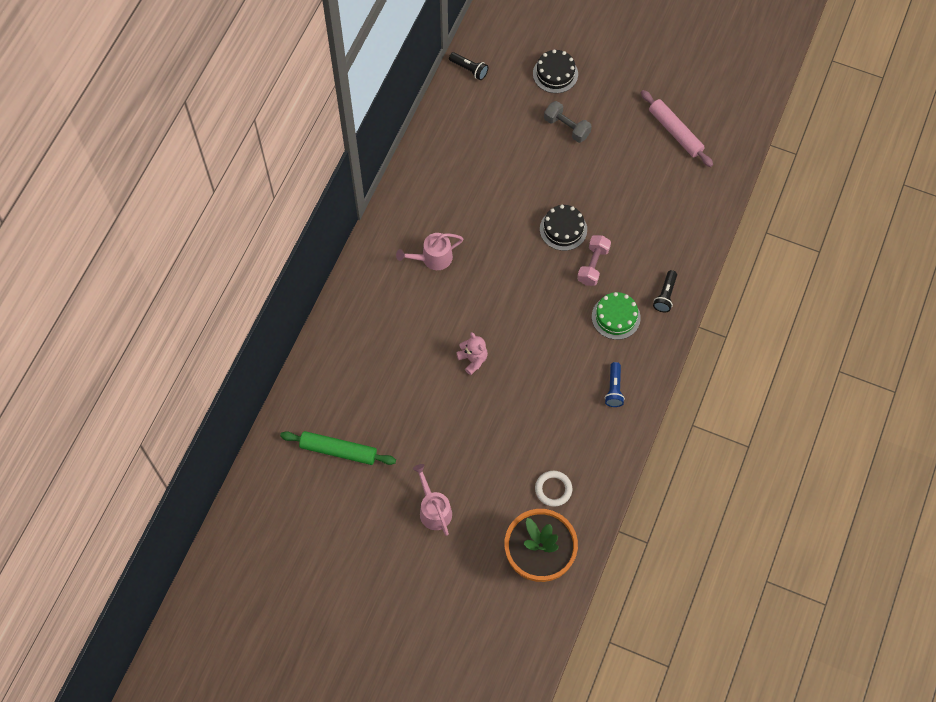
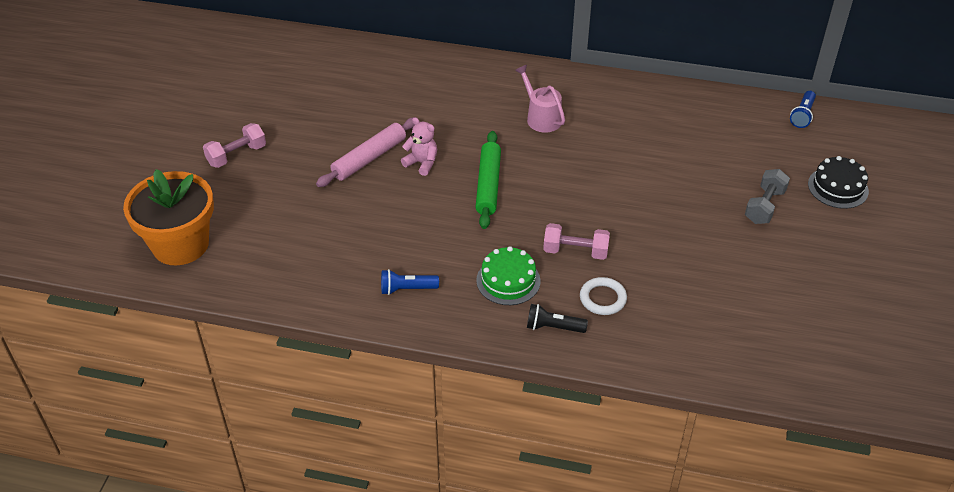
camera: 80 degrees right, 20 degrees down
(338, 450) = (299, 81): green rolling pin -> green rolling pin (488, 185)
(433, 510) = (237, 155): pink watering can -> pink dumbbell
(469, 69) = (802, 115): black flashlight -> blue flashlight
(473, 360) = (422, 163): pink teddy bear -> pink teddy bear turned 105 degrees counterclockwise
(553, 489) = (266, 248): white ring -> white ring (603, 298)
(563, 229) = (617, 219): black cake -> none
(675, 132) = (811, 314): pink rolling pin -> pink rolling pin (369, 158)

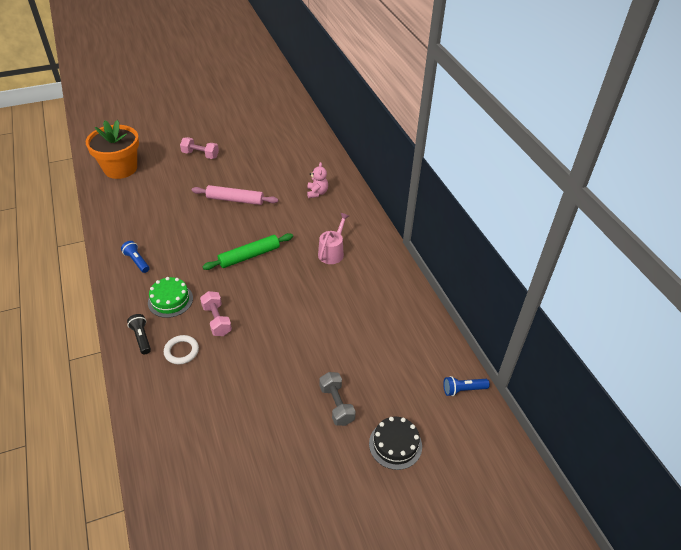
camera: 55 degrees right, 0 degrees up
(422, 163) = (247, 221): pink teddy bear -> pink teddy bear (317, 193)
(764, 206) = (336, 405): grey dumbbell -> grey dumbbell turned 75 degrees clockwise

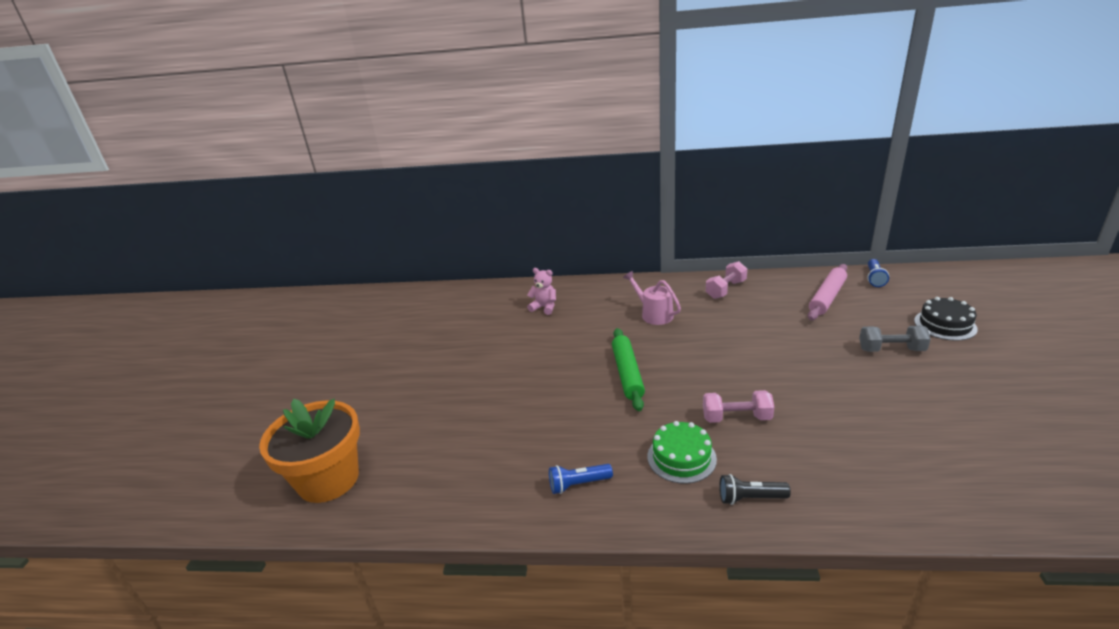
camera: 60 degrees left, 15 degrees down
(181, 351) = (787, 459): white ring -> none
(200, 155) = (382, 387): pink dumbbell -> pink dumbbell (726, 289)
(235, 200) = (508, 369): pink rolling pin -> pink rolling pin (827, 297)

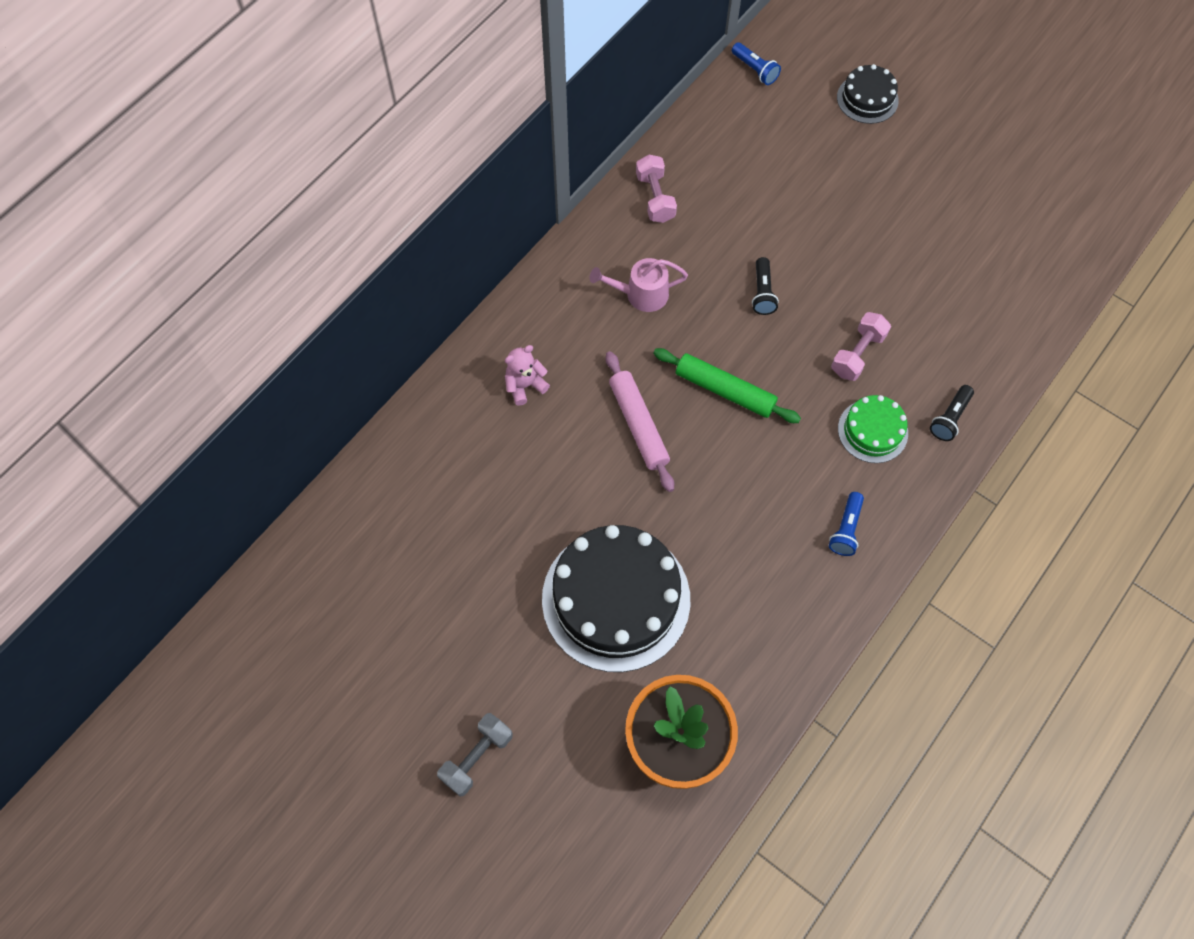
camera: 60 degrees left, 35 degrees up
(427, 401) = (616, 599): none -> black cake
(722, 354) = (762, 293): none -> black flashlight
(827, 297) = (750, 134): pink rolling pin -> pink rolling pin (638, 425)
(891, 350) = (866, 168): grey dumbbell -> grey dumbbell (477, 757)

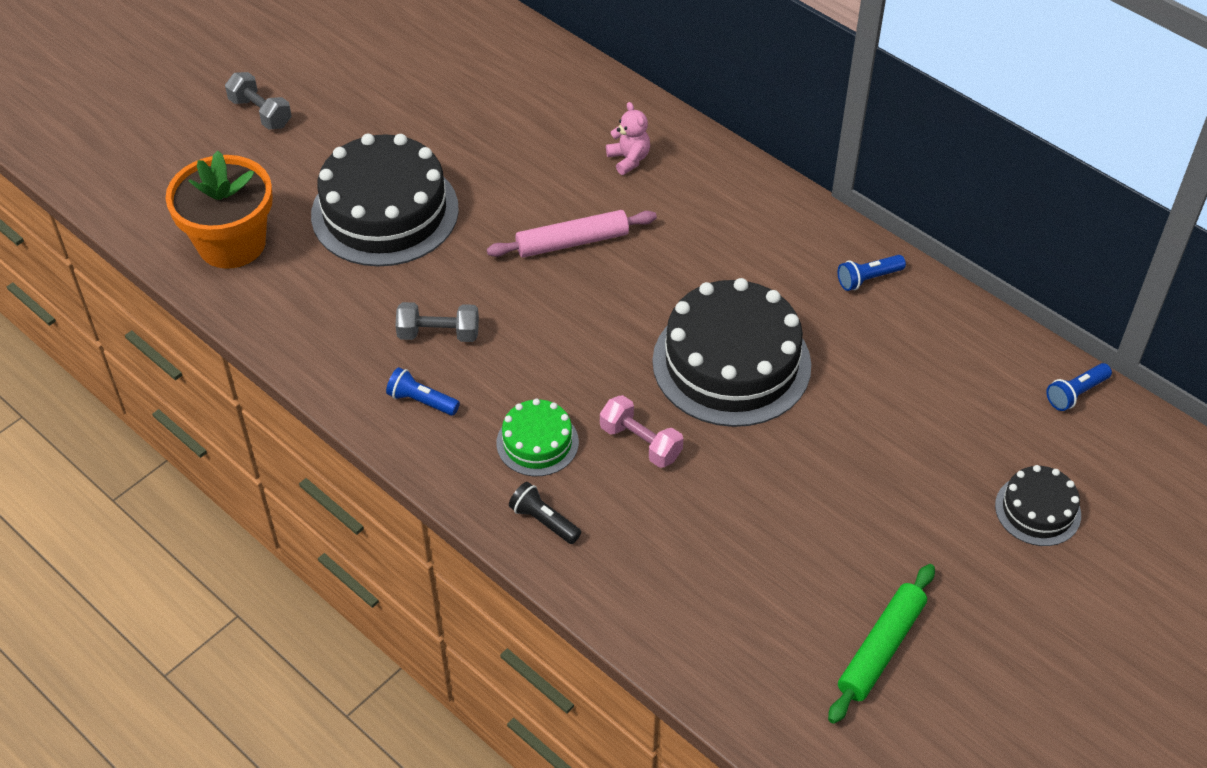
camera: 95 degrees right, 15 degrees down
(641, 294) = (734, 256): pink watering can -> none
(655, 198) = (868, 279): pink dumbbell -> blue flashlight
(725, 390) = (605, 316): green rolling pin -> green rolling pin (881, 649)
(762, 293) = (731, 363): black flashlight -> black cake
(766, 526) = (438, 334): none -> grey dumbbell

